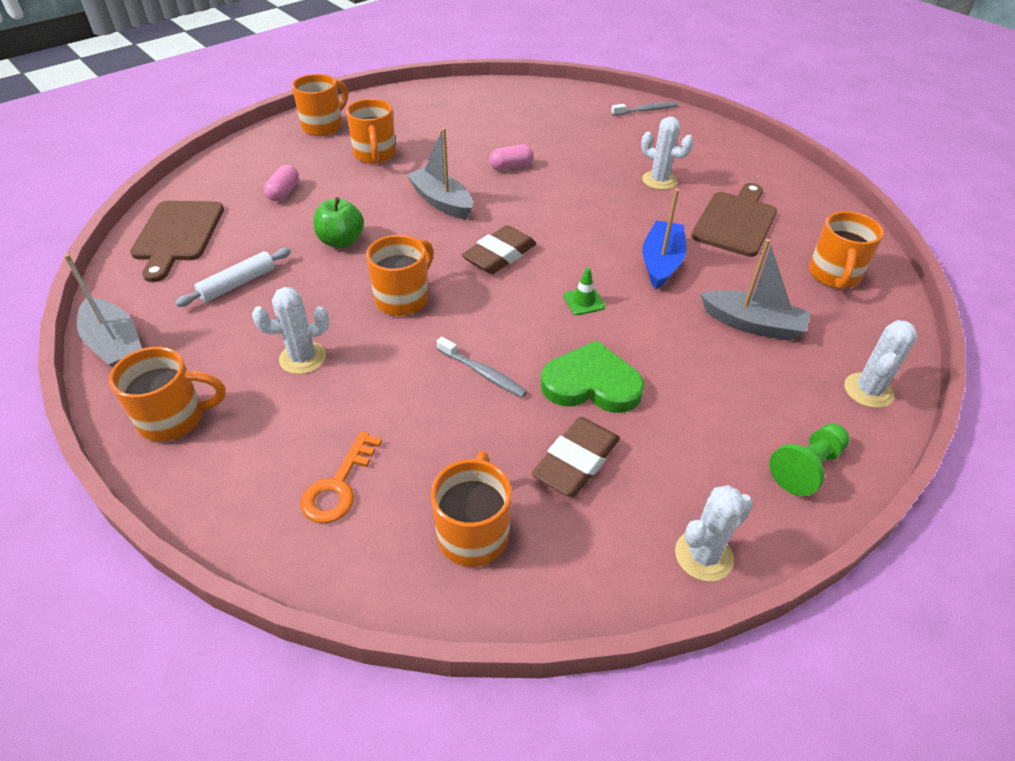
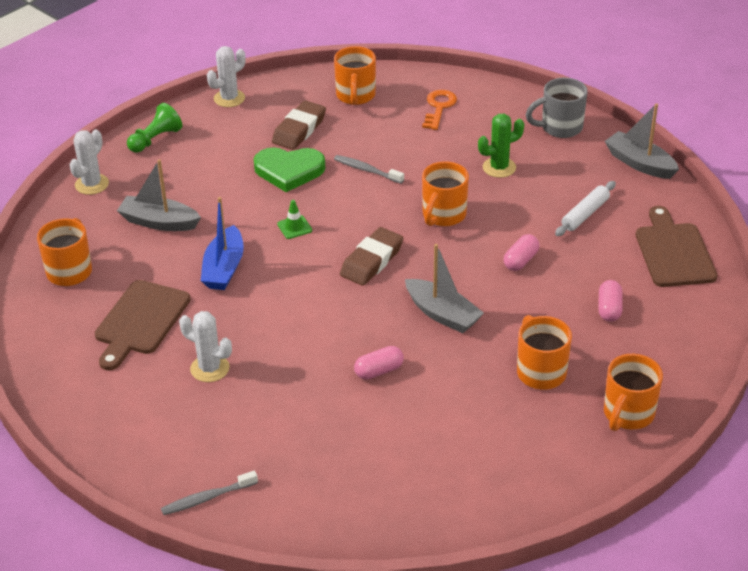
camera: 175 degrees right, 5 degrees down
(175, 419) = (560, 128): orange mug -> grey mug
(302, 358) = (499, 167): white cactus -> green cactus
(341, 241) = (521, 261): green apple -> pink capsule

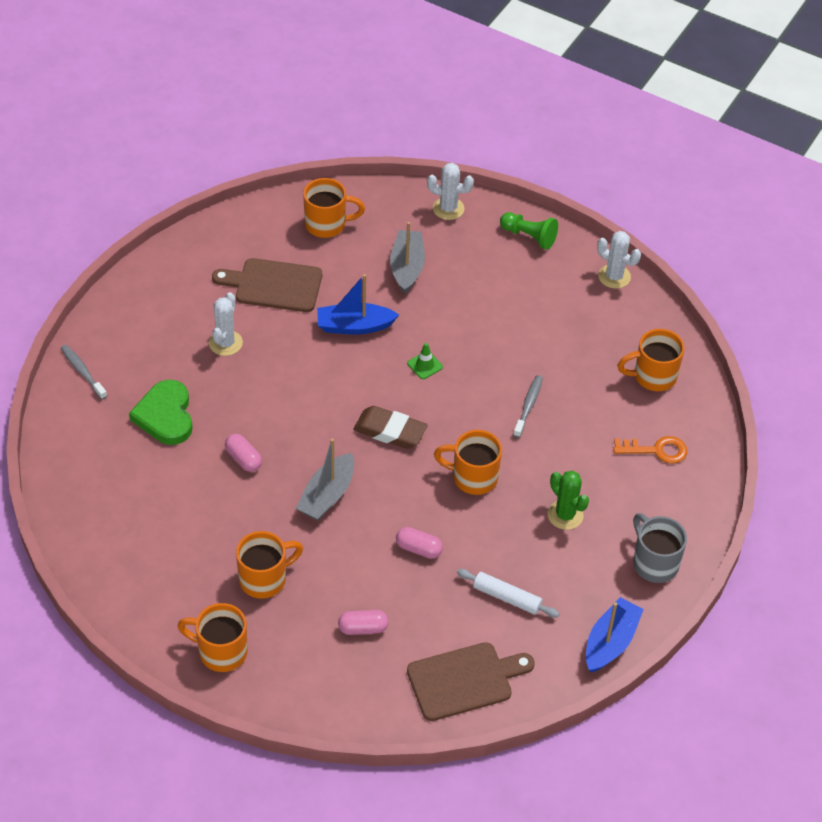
camera: 75 degrees right, 10 degrees up
(289, 171) = (509, 345): green heart -> green heart (165, 415)
(299, 130) = (579, 341): brown eraser -> none
(639, 163) = (610, 642): grey boat -> blue boat

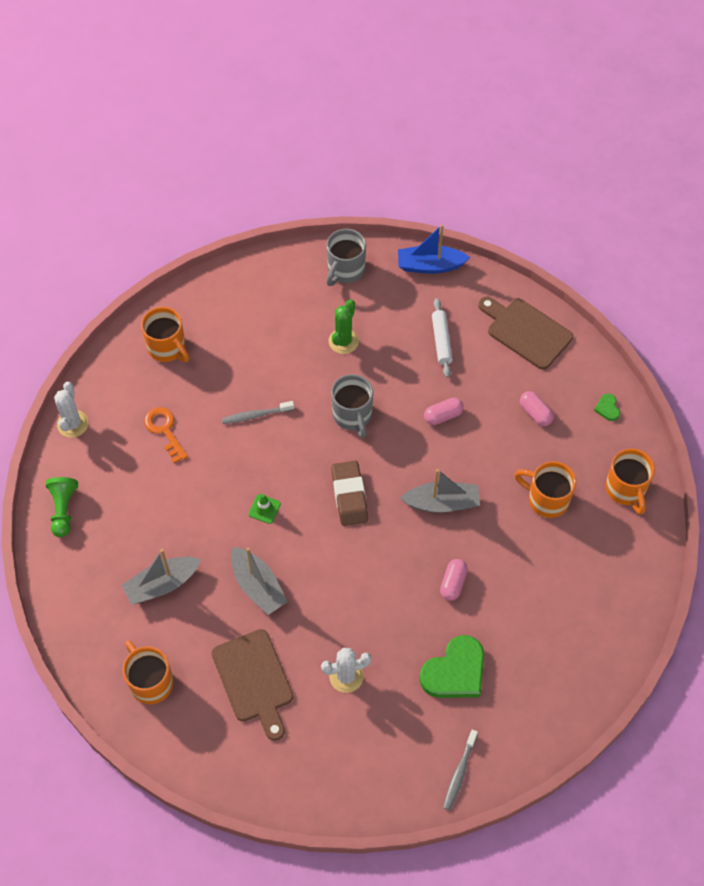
camera: 120 degrees left, 10 degrees up
(319, 696) = (607, 408): none -> green heart
(354, 326) = (258, 586): blue boat -> grey boat
(418, 549) = (443, 416): pink capsule -> pink capsule turned 75 degrees clockwise
(448, 208) = (67, 592): white cactus -> none
(473, 477) = (353, 416): orange mug -> grey mug
(656, 450) = (241, 313): orange key -> orange key (165, 430)

